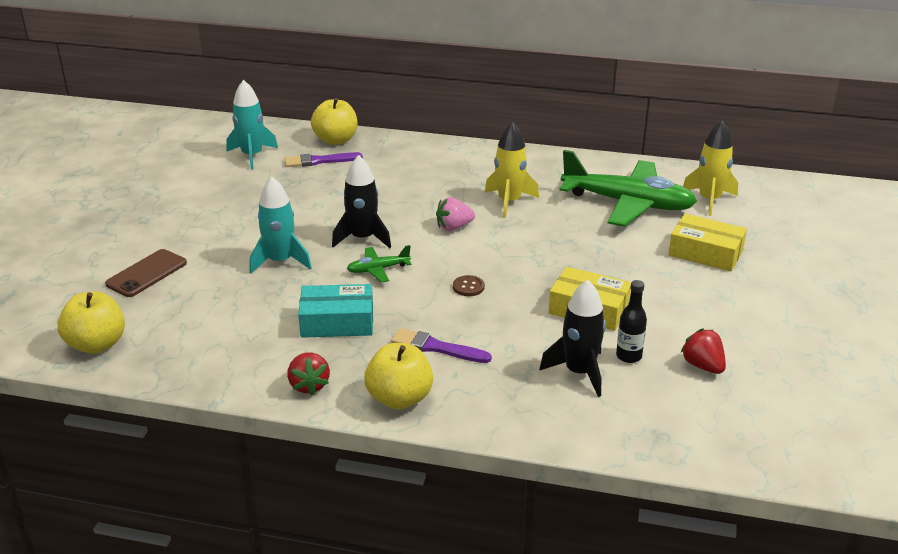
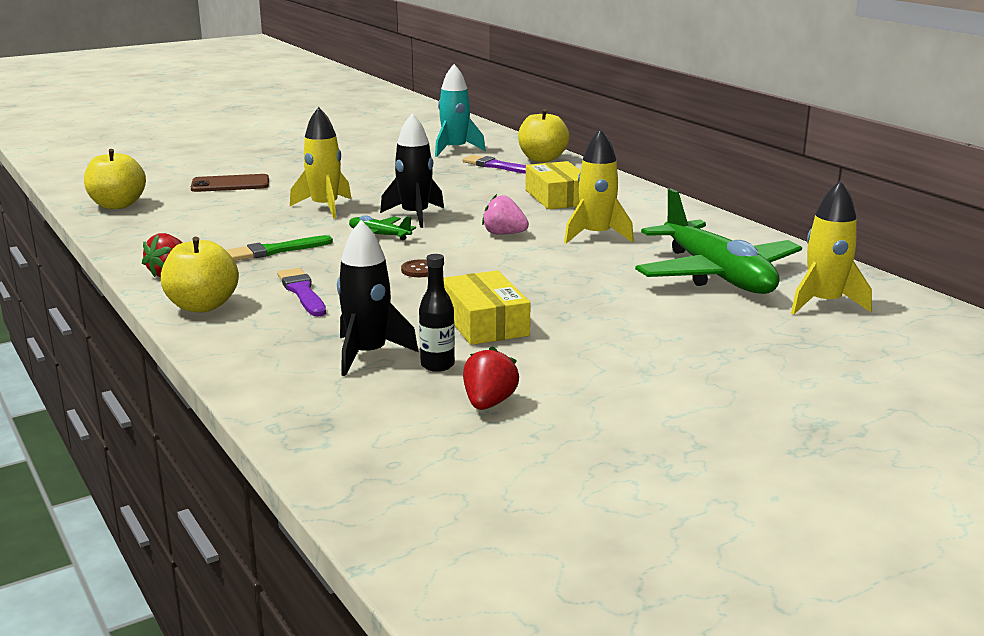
camera: 45 degrees right, 10 degrees down
(280, 261) = (325, 207): turquoise rocket -> yellow rocket
(337, 322) = (275, 250): turquoise box -> green brush
(705, 253) = (712, 335): yellow box -> yellow box (557, 197)

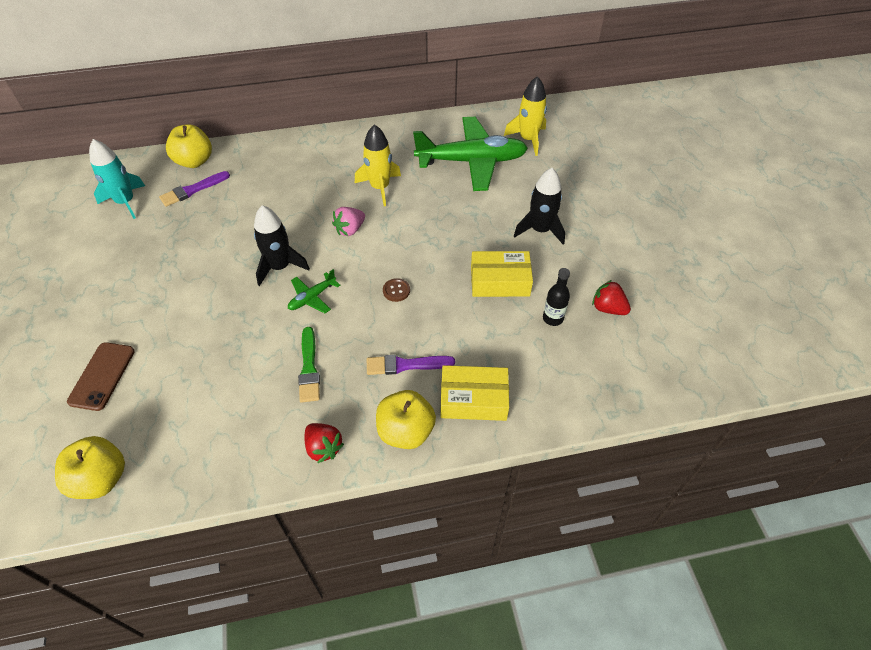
camera: 70 degrees left, 30 degrees up
(325, 207) = (221, 318): yellow rocket -> none
(367, 354) = (526, 348): black rocket -> black rocket (540, 230)
(557, 197) = (291, 181): yellow box -> yellow box (473, 399)

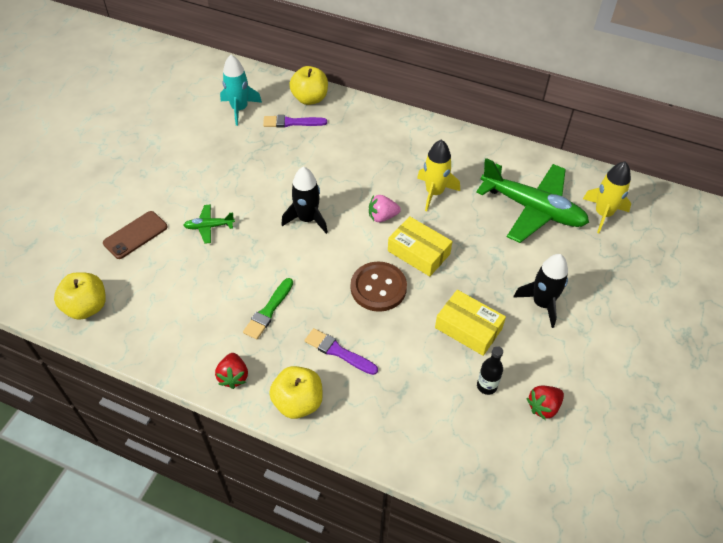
camera: 35 degrees right, 0 degrees up
(312, 297) = (312, 257): green plane -> green plane (209, 227)
(396, 291) = (378, 288): brown button -> brown button, size x2.20
(473, 399) = (367, 411): yellow box -> yellow box (418, 252)
(608, 308) = (543, 407): red strawberry -> red strawberry turned 105 degrees counterclockwise

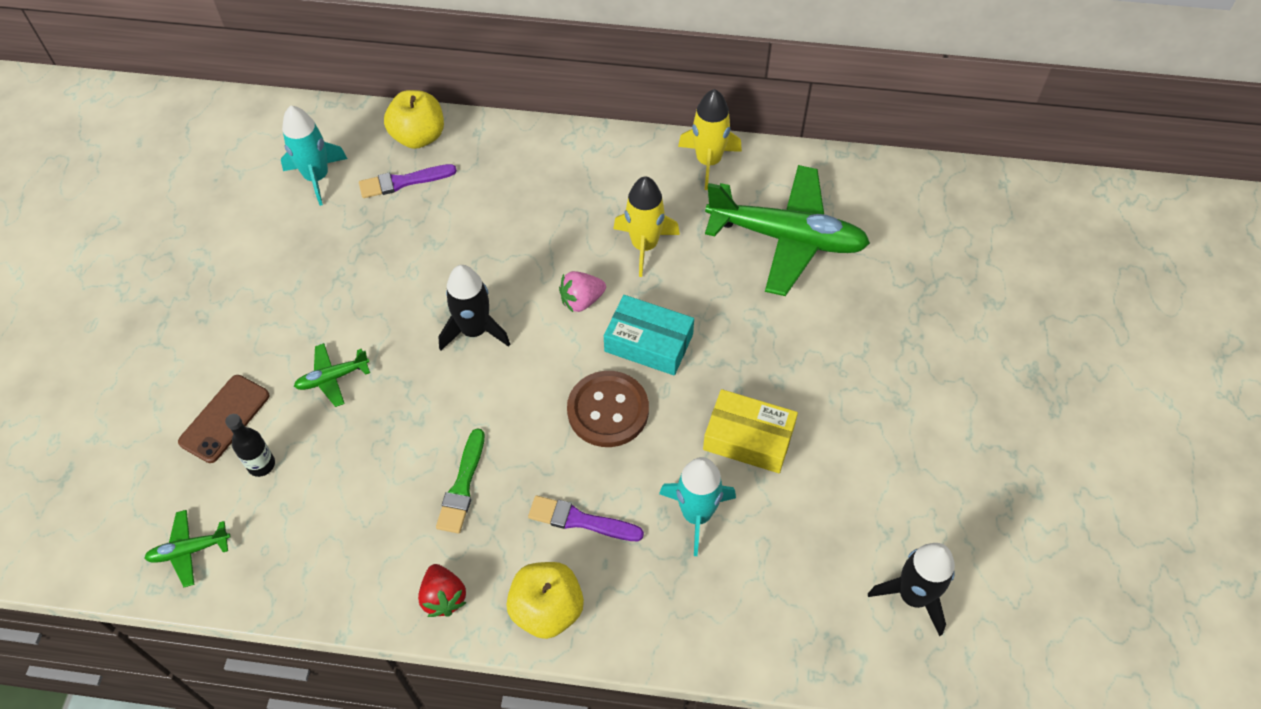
camera: 15 degrees left, 5 degrees up
(87, 307) = (189, 550): yellow apple -> green plane
(417, 368) = (696, 514): none -> turquoise rocket
(418, 252) = (648, 343): yellow box -> turquoise box
(486, 386) = (796, 515): black bottle -> black bottle (261, 465)
(542, 303) = (837, 376): black rocket -> black rocket (913, 596)
(543, 407) = (878, 524): red strawberry -> none
(603, 214) = (883, 223): yellow rocket -> yellow rocket (708, 161)

